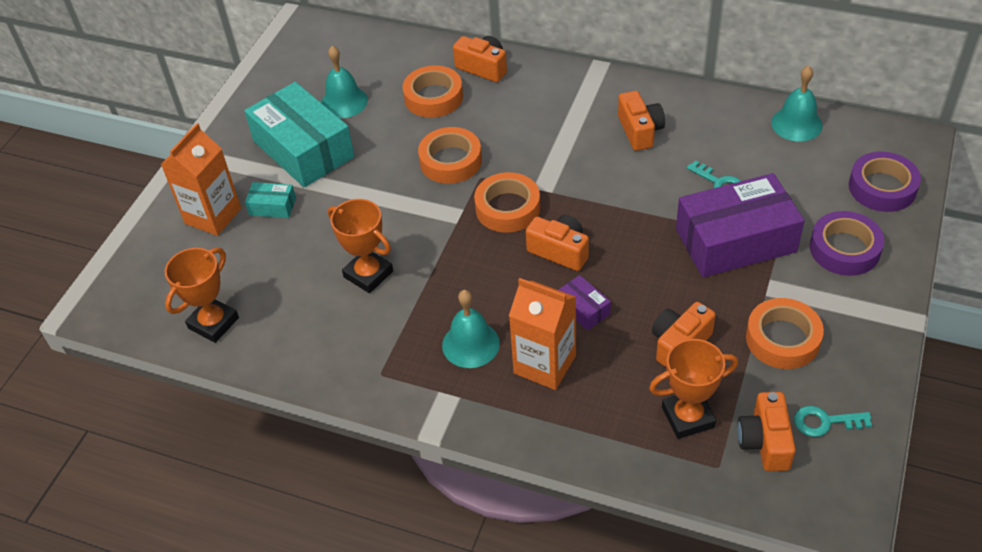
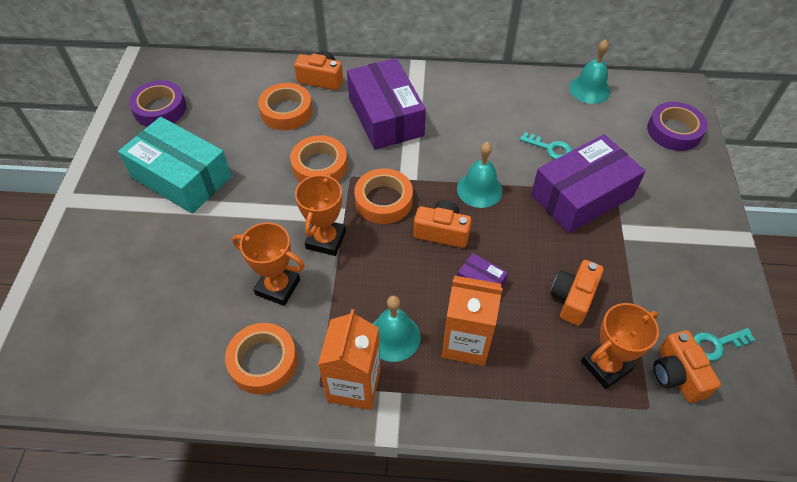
camera: 20 degrees left, 5 degrees up
(213, 216) = (110, 257): orange carton -> orange carton (354, 385)
(213, 323) = (139, 368): orange trophy -> orange trophy (326, 240)
(272, 206) = (167, 237): turquoise box -> none
(344, 102) = (207, 127): turquoise bell -> turquoise bell (479, 189)
(541, 119) = (386, 116): none -> purple box
(640, 131) = (470, 114): orange camera -> none
(782, 339) = (653, 276): orange tape -> orange tape (263, 361)
(844, 249) = (668, 187): purple tape -> purple tape (160, 109)

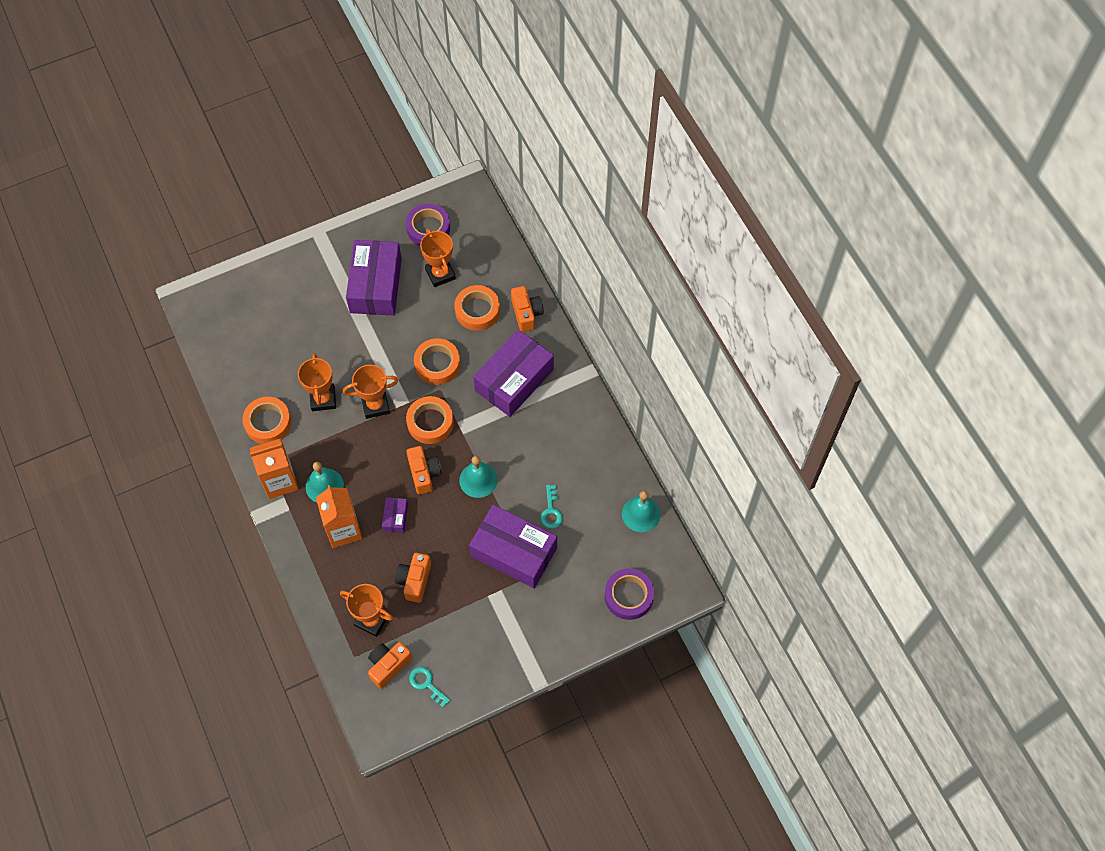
camera: 60 degrees right, 10 degrees up
(181, 177) = (375, 285): turquoise box -> purple box
(219, 121) = (440, 274): none -> orange trophy
(572, 298) = (414, 580): orange camera -> orange camera turned 75 degrees counterclockwise

